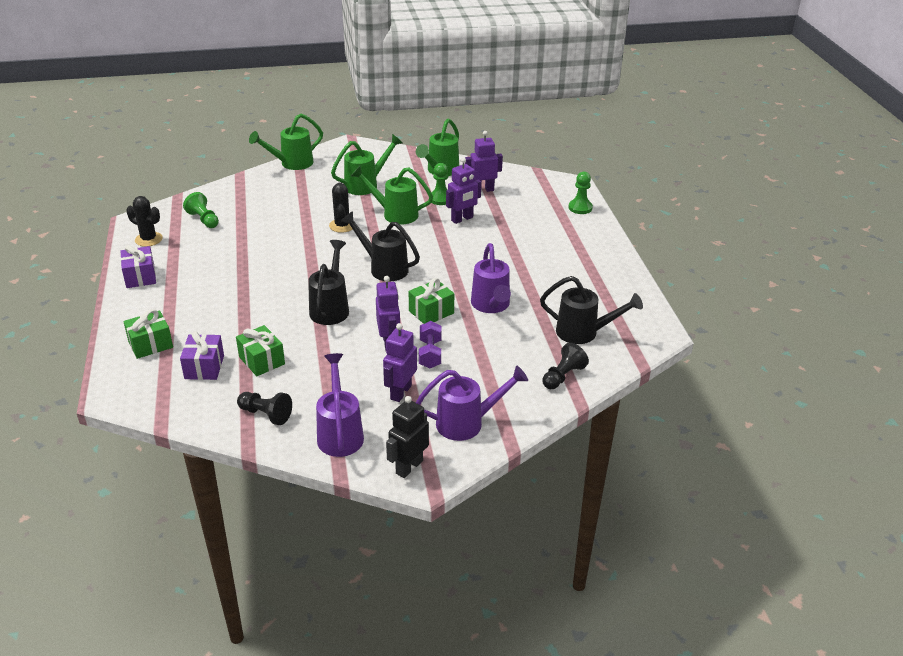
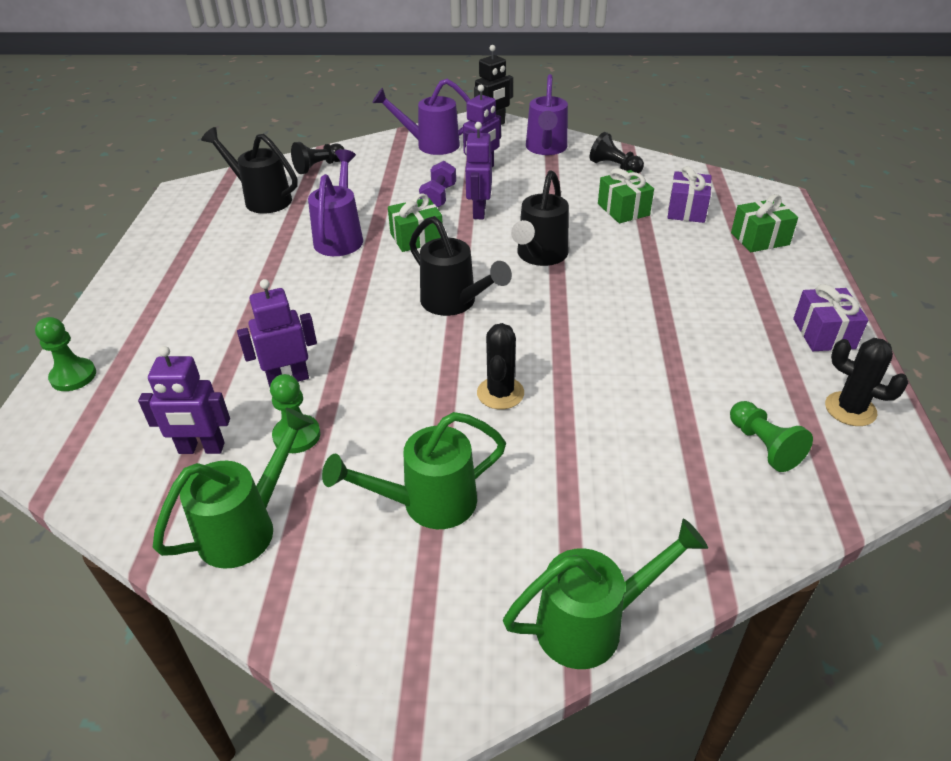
camera: 165 degrees left, 5 degrees up
(395, 214) = (398, 408): green watering can -> none

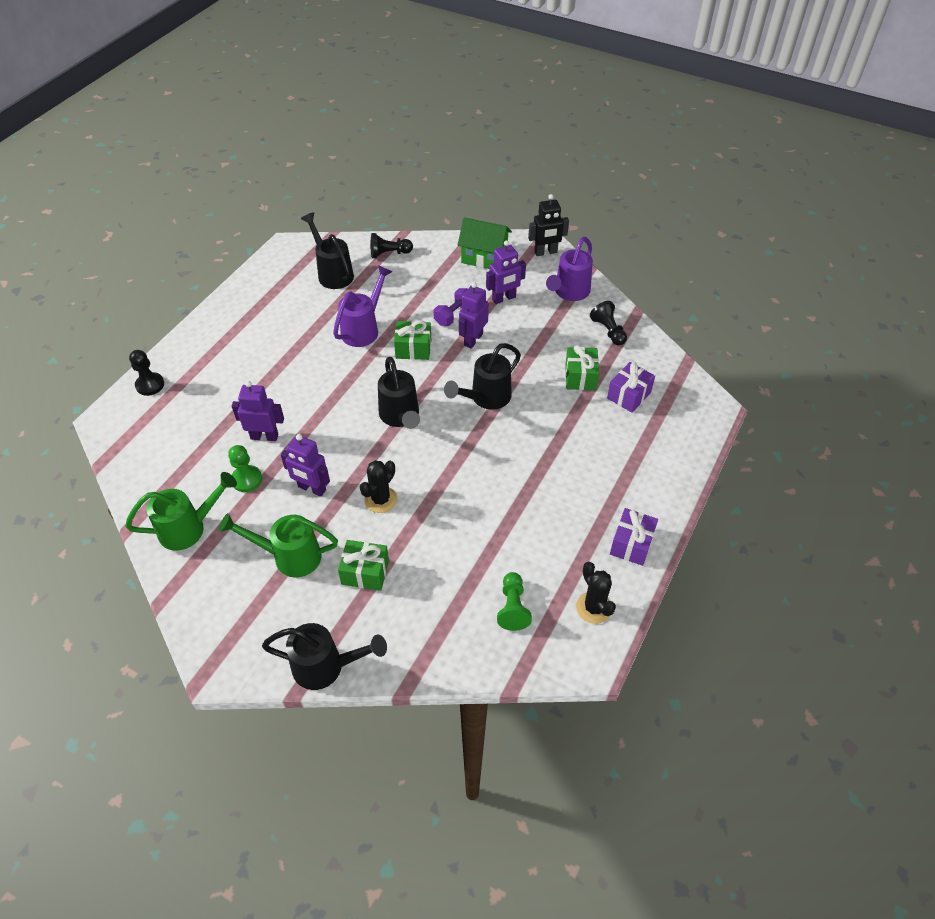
camera: 25 degrees right, 10 degrees up
(73, 376) = (150, 385): green pawn -> black pawn
(201, 449) = (192, 466): purple robot -> purple robot (311, 488)
(431, 145) = (484, 258): purple watering can -> green house
(592, 624) = (326, 667): green watering can -> black watering can
(760, 239) = (661, 444): green gift -> green gift (365, 572)

